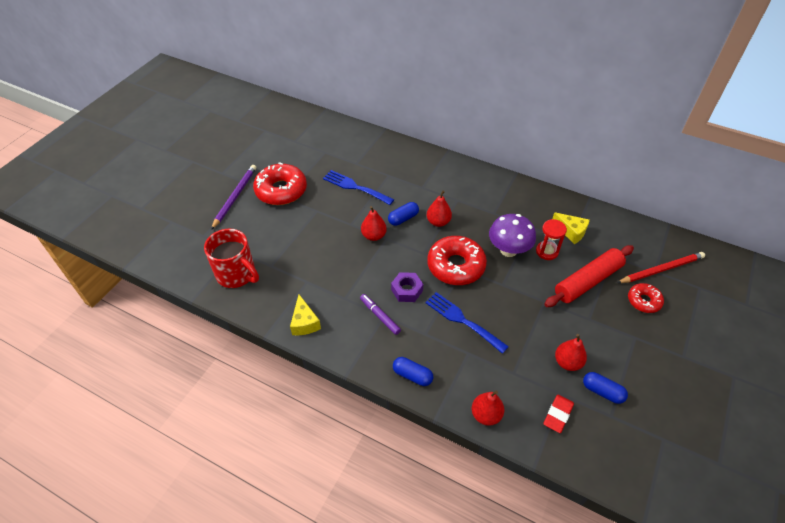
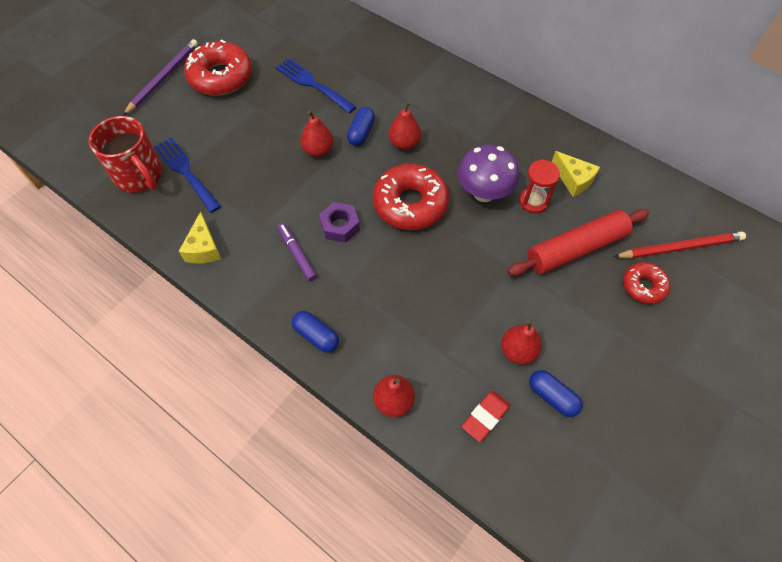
camera: 10 degrees right, 10 degrees up
(403, 218) = (361, 133): blue capsule -> blue capsule turned 45 degrees counterclockwise
(462, 320) = (398, 275): blue fork -> blue fork (185, 172)

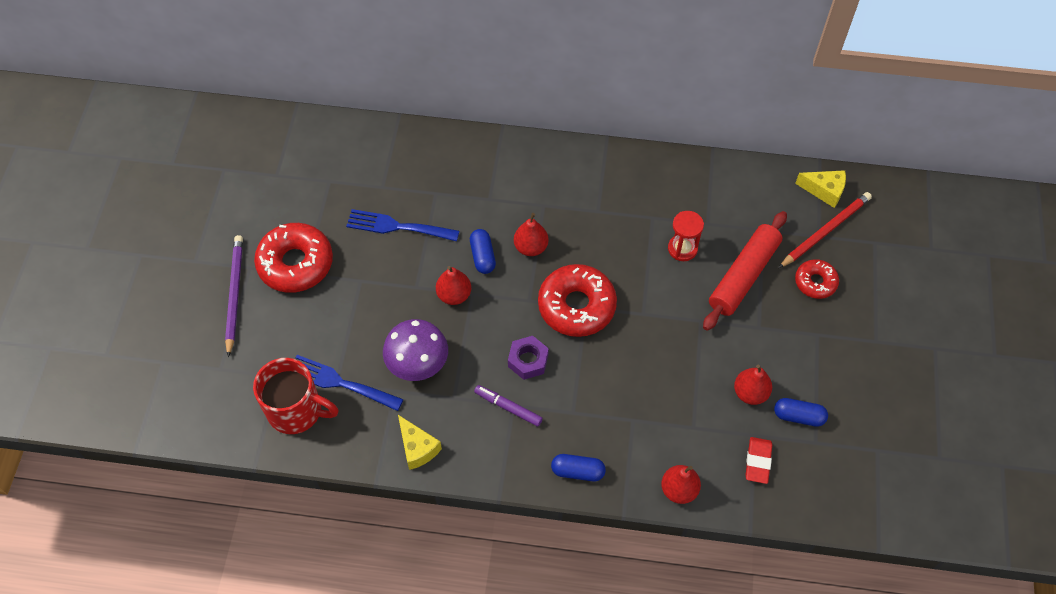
camera: 30 degrees left, 0 degrees up
(484, 193) = (634, 262): purple mushroom -> purple mushroom (418, 365)
(573, 180) = (704, 210): yellow cheese -> yellow cheese (824, 191)

